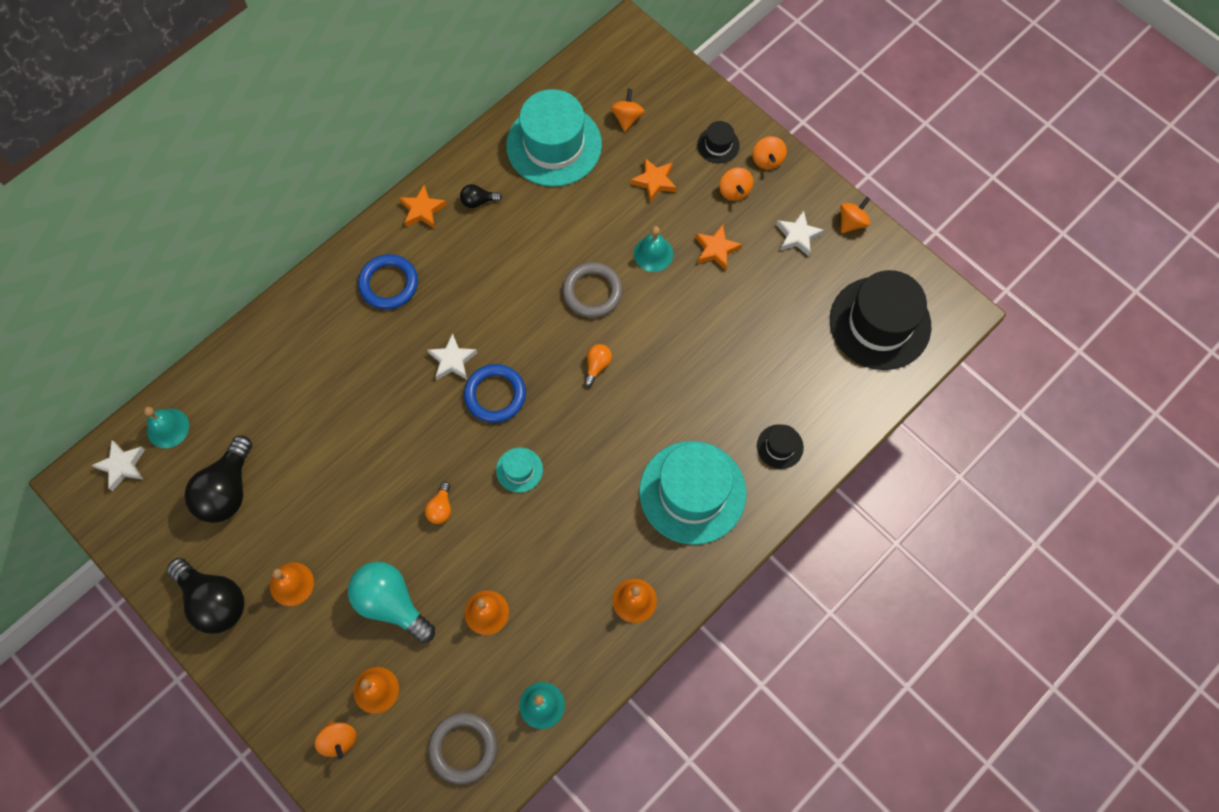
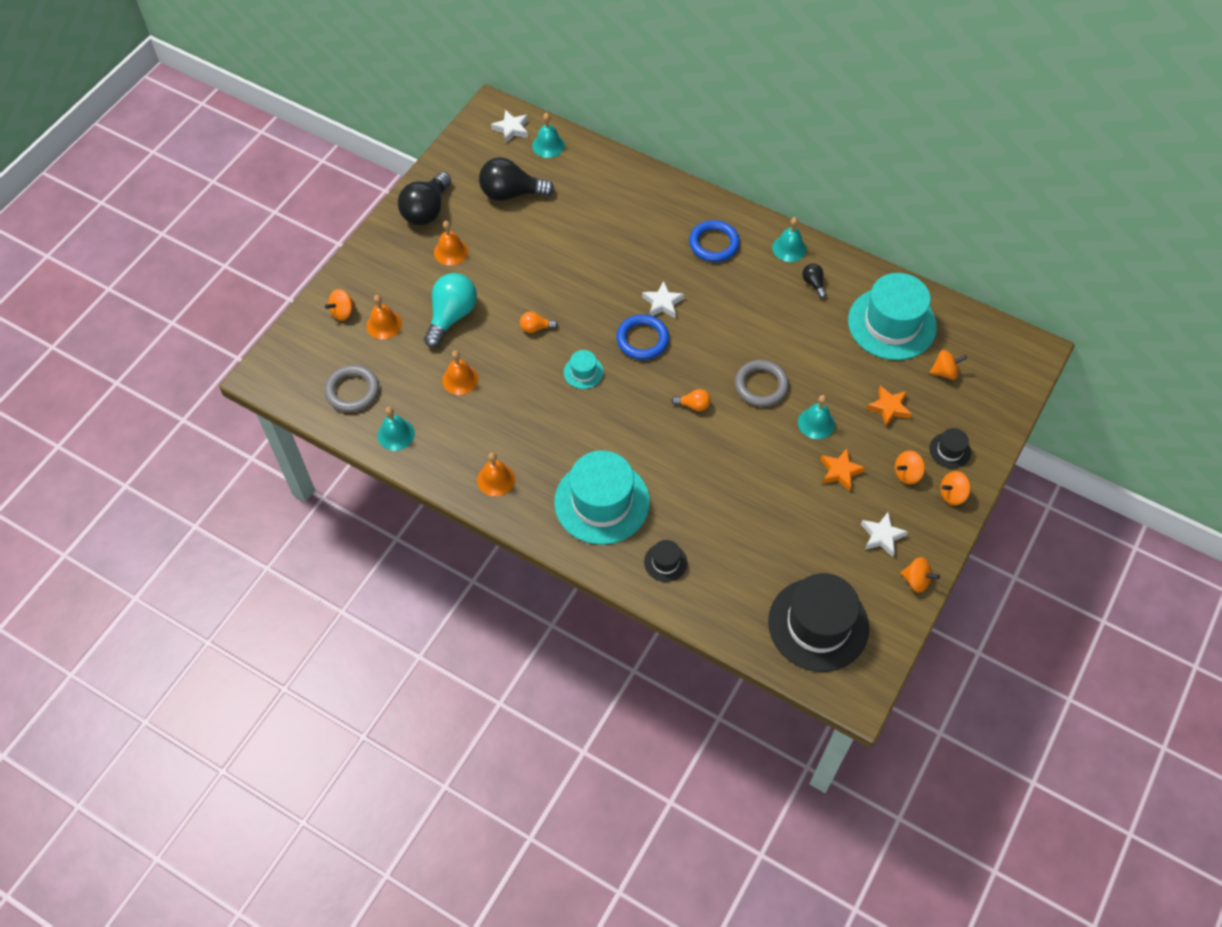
camera: 75 degrees right, 10 degrees down
(422, 210) = (789, 248): orange star -> turquoise bell

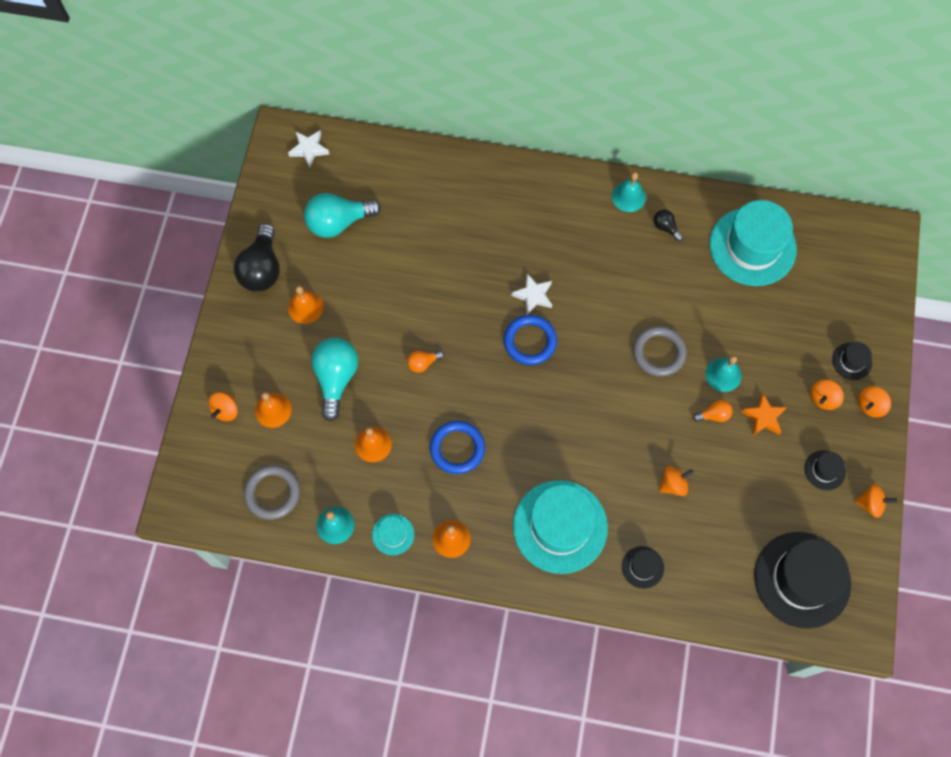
camera: 20 degrees left, 10 degrees up
(511, 193) = (338, 222): black light bulb -> turquoise light bulb
(548, 145) = (353, 156): turquoise bell -> none
(583, 372) = (488, 395): turquoise hat -> turquoise hat (393, 534)
(693, 405) = (604, 395): orange light bulb -> orange light bulb (714, 415)
(714, 244) = (556, 215): blue ring -> blue ring (457, 448)
(882, 536) = (824, 470): white star -> black hat
(889, 408) = (782, 336): orange star -> none
(945, 372) = (818, 281): orange spinning top -> orange spinning top (673, 484)

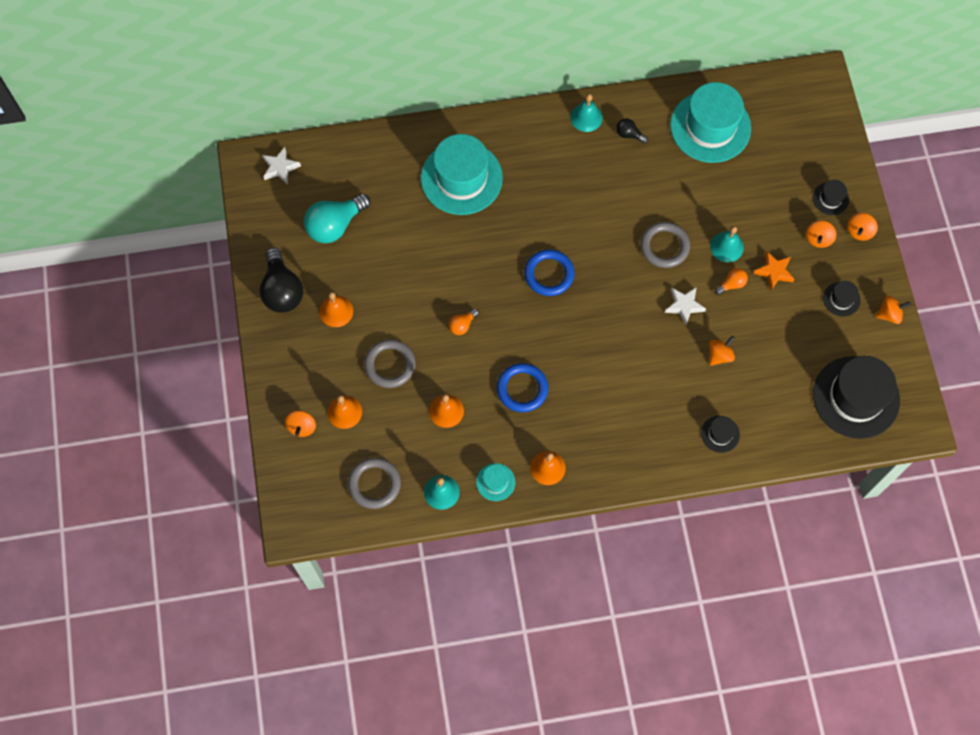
camera: 20 degrees left, 0 degrees up
(336, 378) = (390, 365): turquoise light bulb -> grey ring
(533, 295) = (536, 233): white star -> white star (684, 306)
(560, 526) = (637, 424): turquoise hat -> turquoise hat (461, 178)

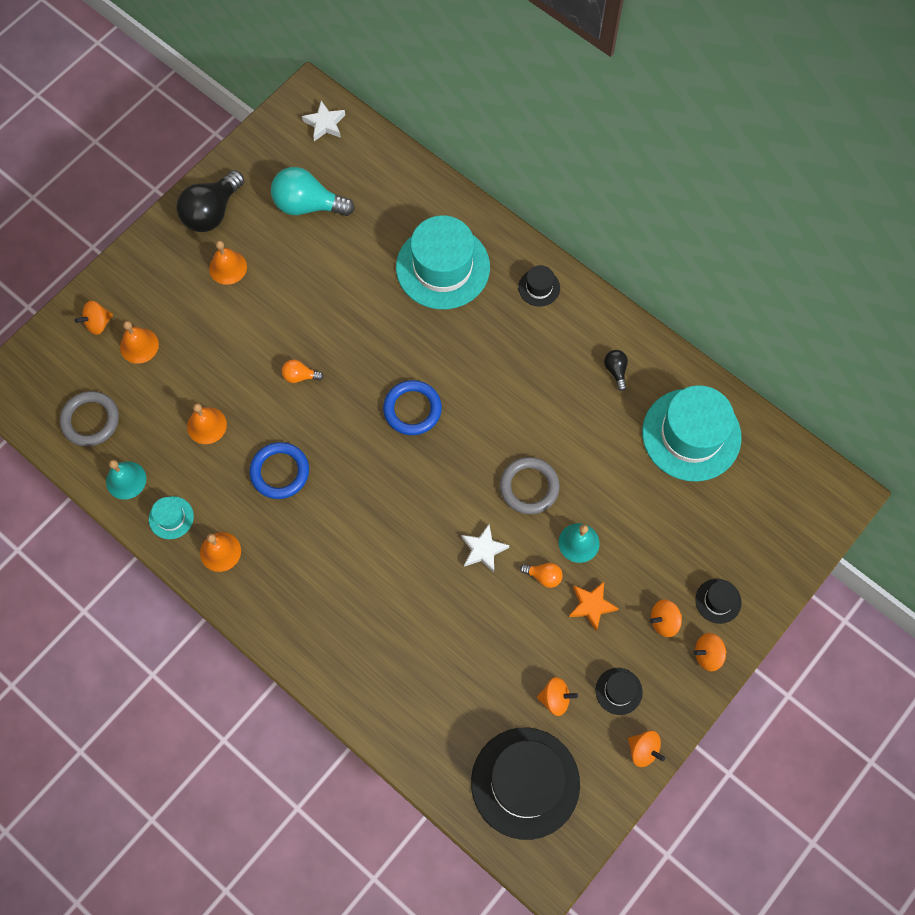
camera: 50 degrees right, 0 degrees up
(390, 365) = (213, 347): grey ring -> none
(586, 117) = (599, 322): turquoise bell -> none
(719, 355) = (460, 620): orange spinning top -> orange spinning top (555, 698)
(720, 434) = (379, 680): black hat -> black hat (539, 287)

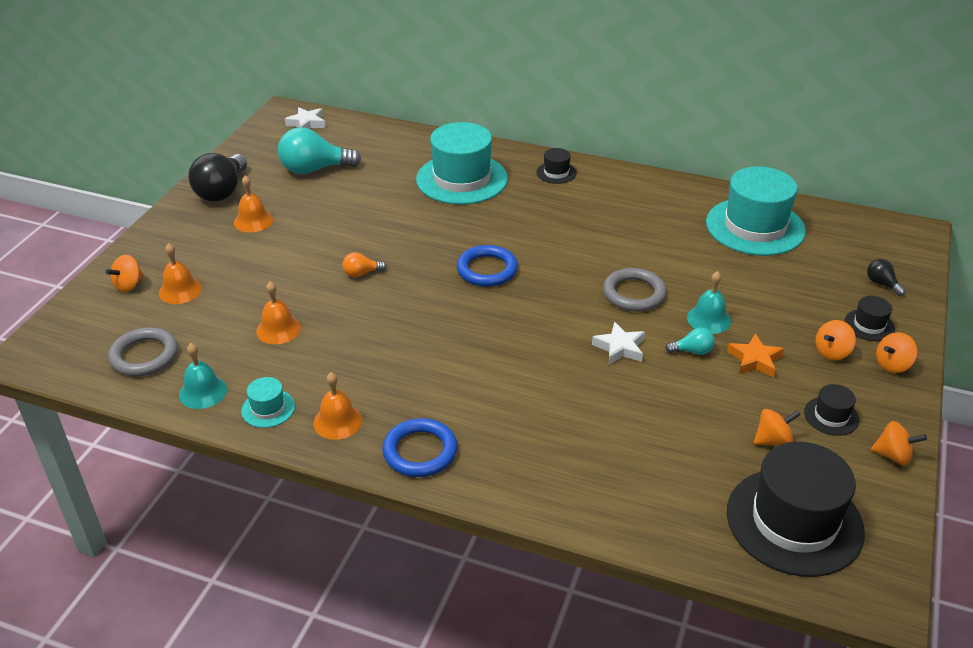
camera: 20 degrees left, 30 degrees down
(280, 472) = (374, 344): blue ring -> blue ring (420, 451)
(543, 576) = (692, 351): orange light bulb -> turquoise light bulb
(616, 371) = (659, 204): black light bulb -> black light bulb (882, 284)

